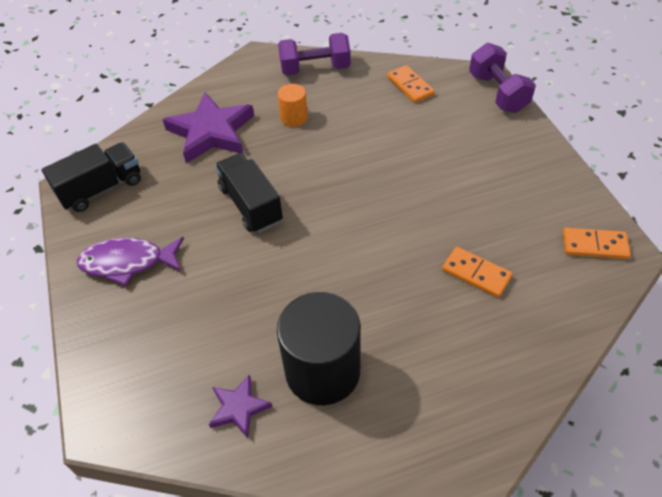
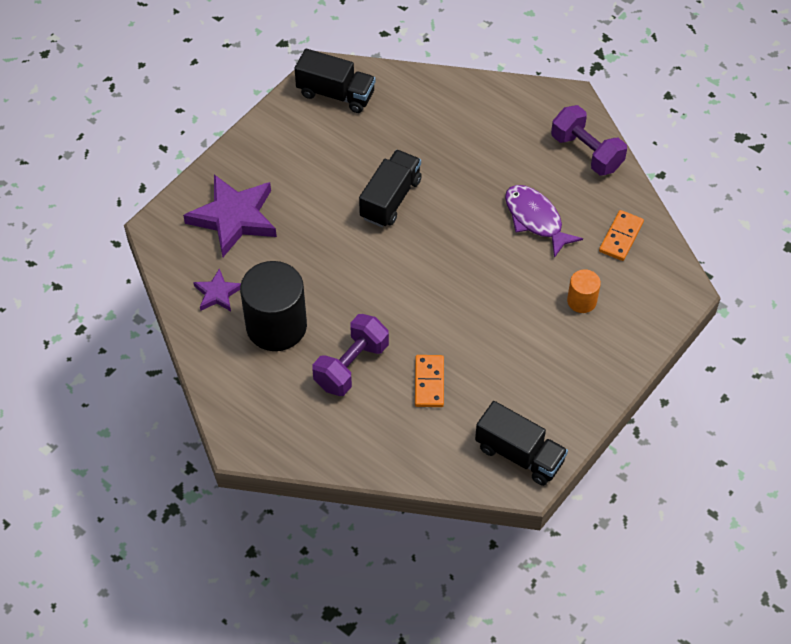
camera: 55 degrees right, 5 degrees up
(127, 262) = (283, 157): purple fish -> purple fish (535, 219)
(211, 132) = (448, 125): purple star -> purple star (234, 218)
(294, 118) = (510, 172): orange cylinder -> orange cylinder (581, 301)
(497, 93) = (666, 310): purple dumbbell -> purple dumbbell (351, 365)
(594, 245) = (519, 454): orange domino -> black truck

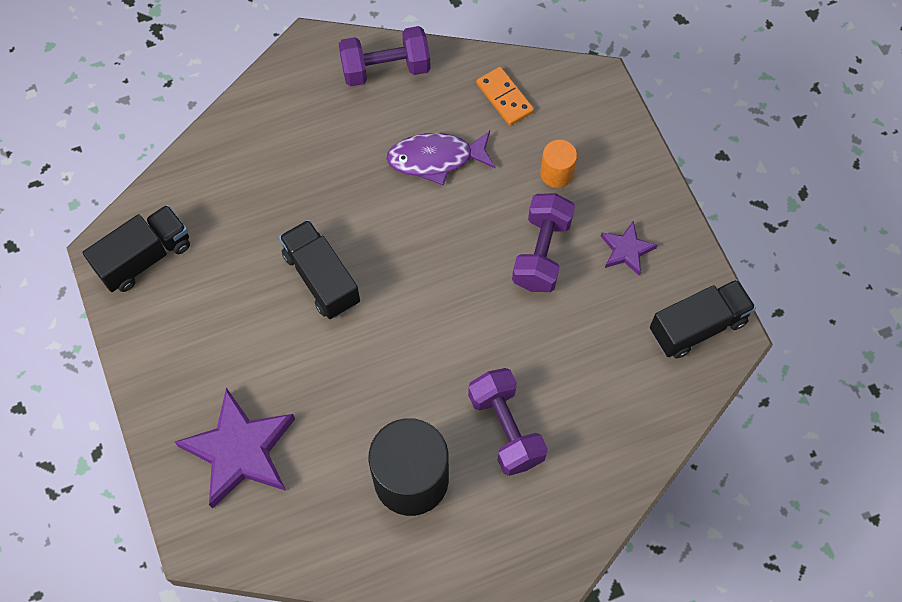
camera: 60 degrees left, 10 degrees up
(217, 293) = (330, 520): purple star -> purple star (626, 250)
(429, 382) = (569, 364): orange domino -> none
(507, 322) = (541, 253): none -> purple dumbbell

